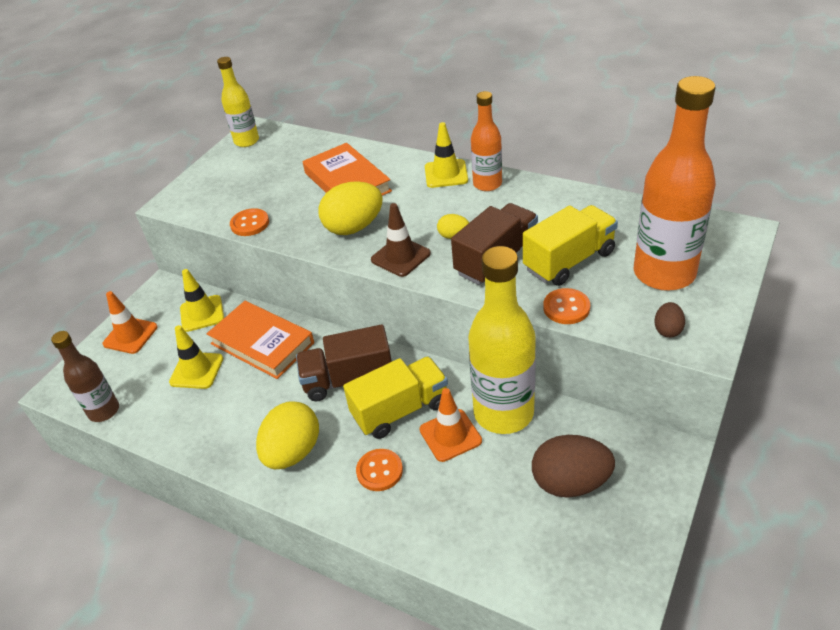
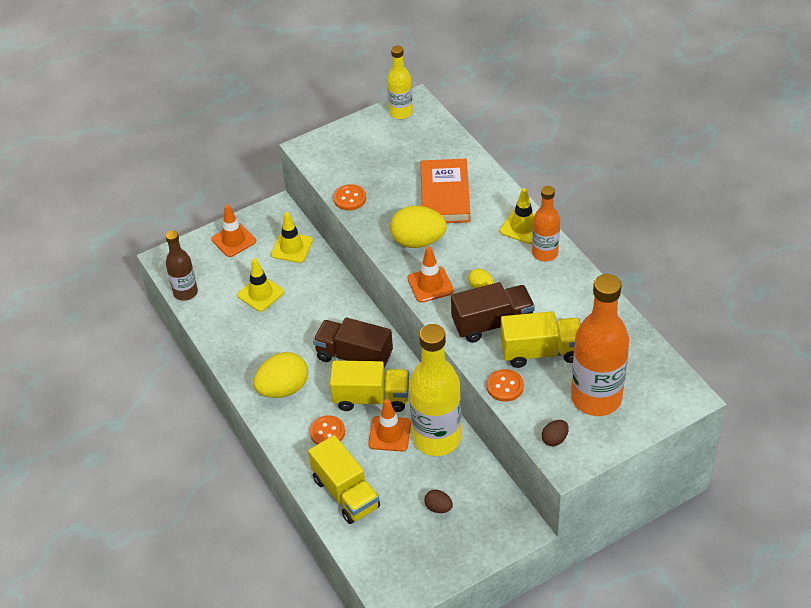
camera: 30 degrees right, 5 degrees up
(262, 343) = (316, 295): orange book -> none
(400, 257) = (430, 285): brown traffic cone -> orange traffic cone
(455, 527) = (345, 493): none -> yellow truck
(570, 483) = (438, 508): brown egg -> brown egg, size x0.49

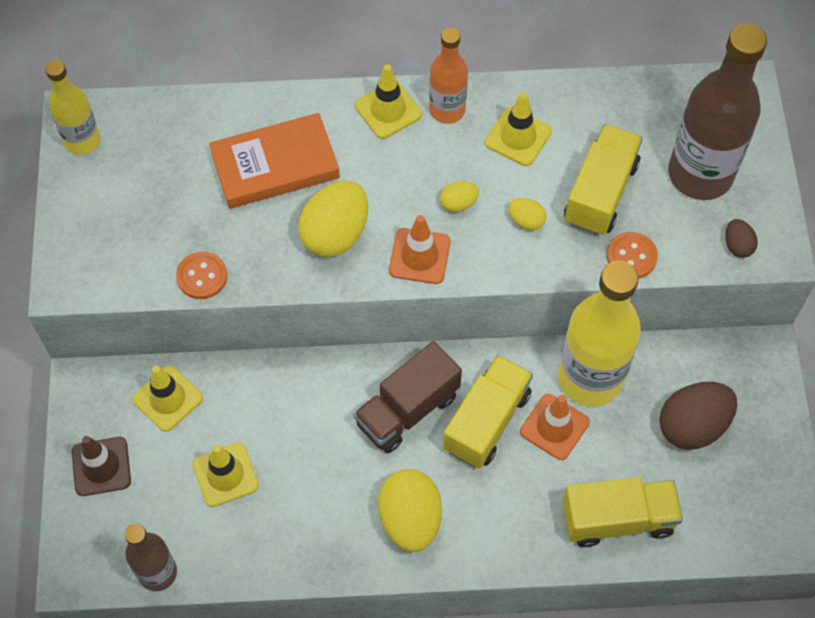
camera: 65 degrees left, 15 degrees up
(233, 240) = (101, 466): orange traffic cone -> brown traffic cone
(327, 432) = (511, 497): orange button -> none
(438, 508) = (692, 426): brown egg -> brown egg, size x2.06
(445, 195) = (275, 165): orange book -> orange book turned 45 degrees counterclockwise
(492, 324) = (526, 221): brown truck -> yellow egg
(551, 295) = (518, 137): none -> yellow traffic cone
(596, 398) = (700, 174): orange bottle -> brown bottle

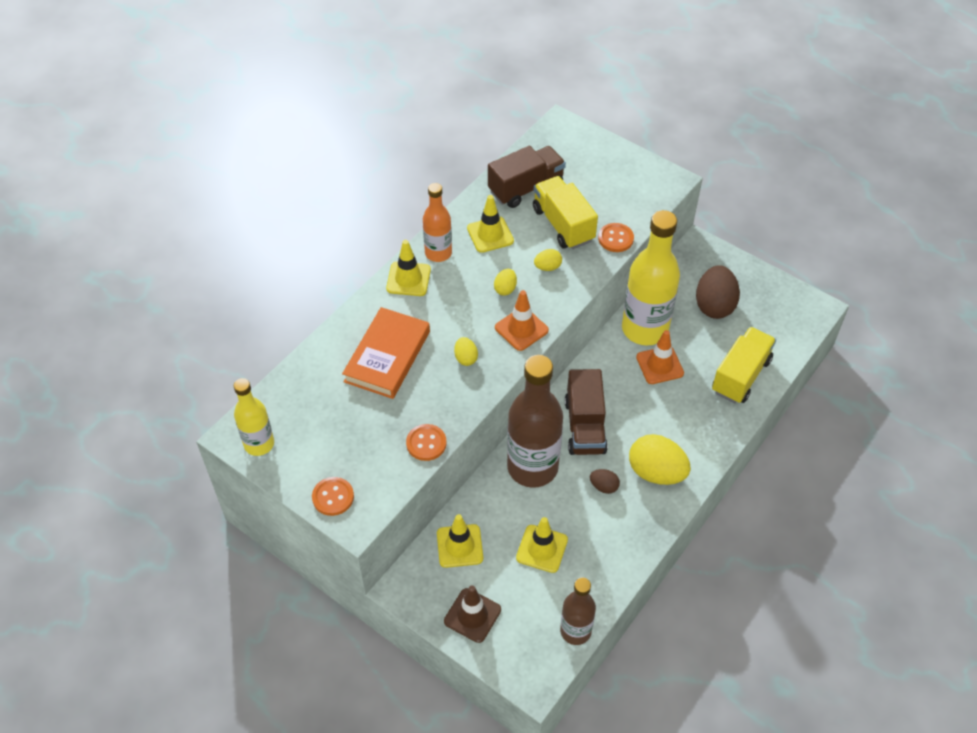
camera: 50 degrees left, 10 degrees down
(75, 245) = (333, 497): none -> orange button
(335, 234) = (466, 358): yellow egg -> yellow egg, size x0.49
(487, 421) = (627, 394): yellow truck -> none
(617, 122) = (526, 188): none -> brown truck
(700, 174) = (594, 178): brown bottle -> brown bottle (532, 467)
(737, 245) = (652, 193): brown egg -> brown egg (604, 486)

